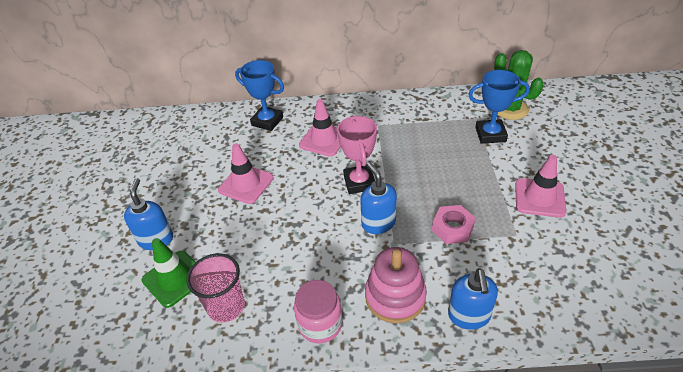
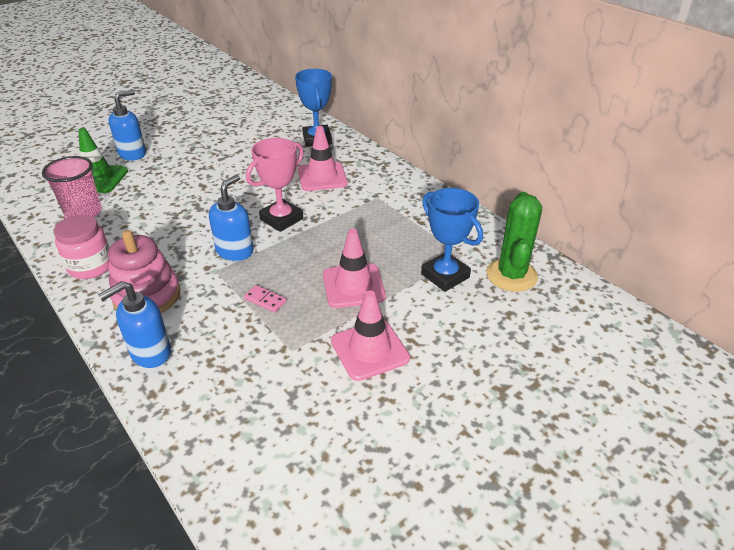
camera: 50 degrees right, 5 degrees down
(246, 184) = (226, 164): pink traffic cone -> pink traffic cone (353, 286)
(452, 228) = (265, 300): pink nut -> pink domino

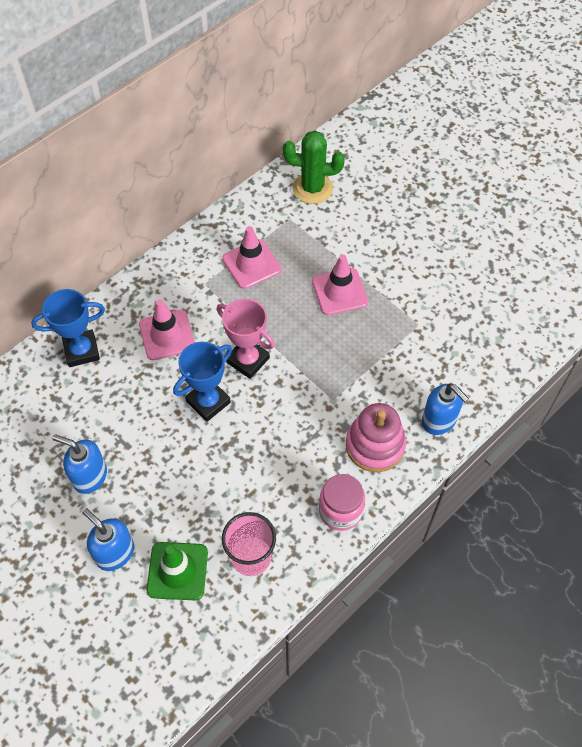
camera: 95 degrees left, 20 degrees up
(235, 251) = (302, 390): blue soap dispenser -> blue soap dispenser (89, 476)
(265, 300) = (366, 352): pink domino -> none
(369, 350) = (409, 276): pink traffic cone -> pink traffic cone (251, 264)
(445, 276) = (318, 230): blue trophy -> blue trophy (208, 402)

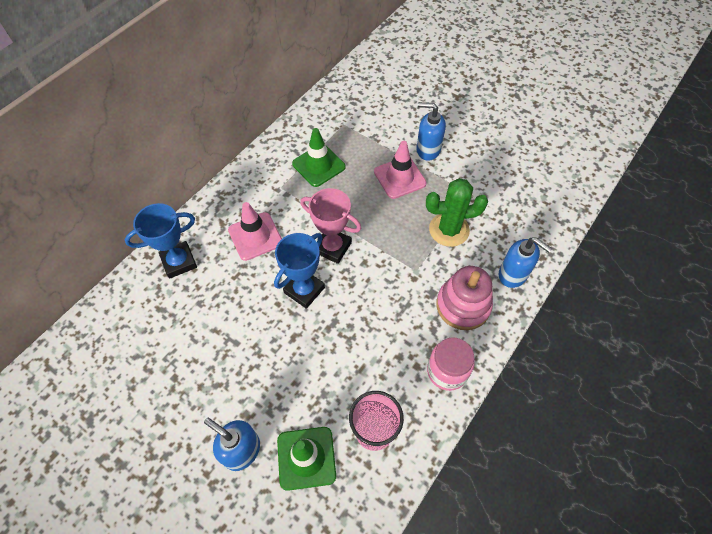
camera: 10 degrees left, 0 degrees up
(89, 476) = (205, 378): blue soap dispenser -> blue soap dispenser (428, 150)
(251, 264) = (318, 165): pink traffic cone -> green traffic cone
(312, 188) = (357, 98): green cactus -> green cactus (449, 230)

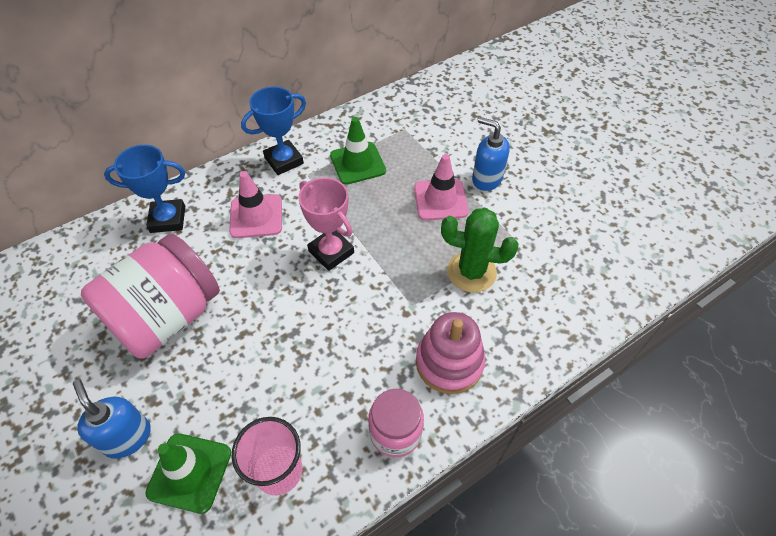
camera: 20 degrees right, 5 degrees down
(223, 344) = (167, 316): none -> pink jar
(304, 290) = (279, 287): blue trophy -> blue trophy (284, 161)
(513, 274) = (527, 346): blue soap dispenser -> none

